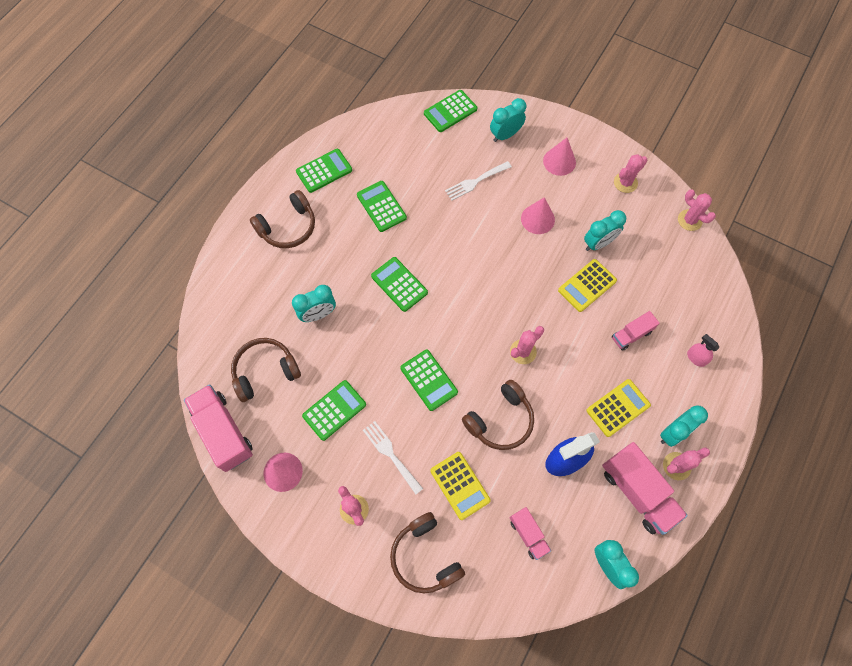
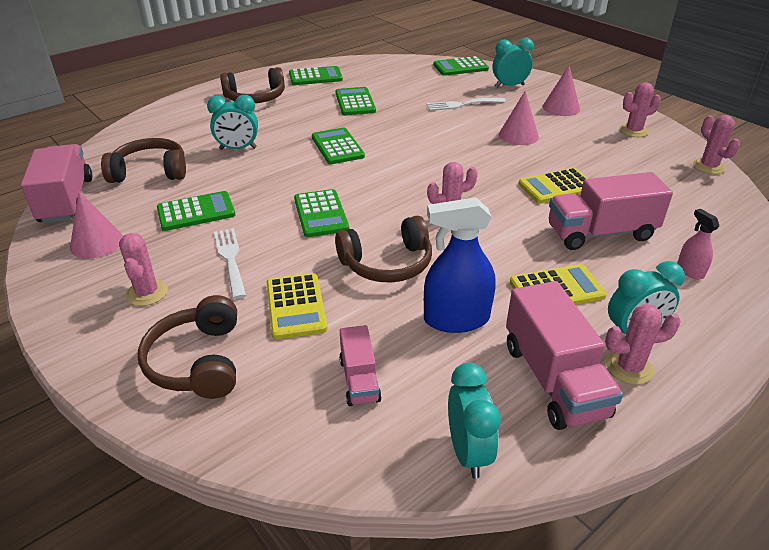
camera: 20 degrees right, 30 degrees down
(598, 243) = (584, 162): turquoise clock -> none
(631, 335) = (600, 233): pink truck -> pink truck, size x1.81

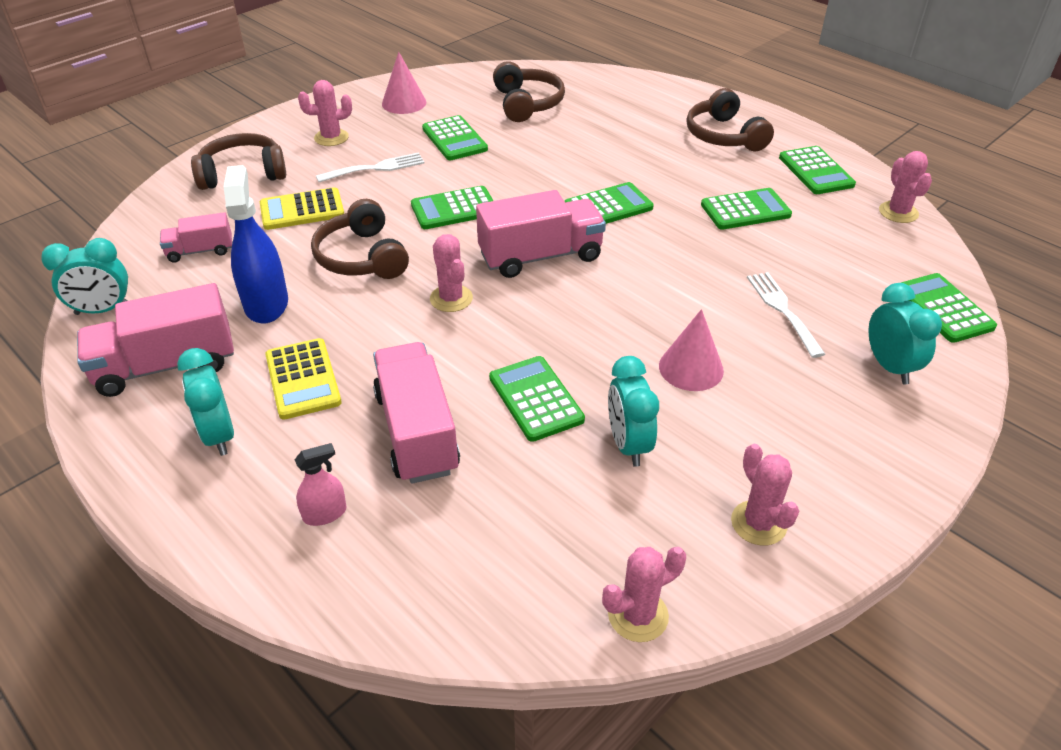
camera: 85 degrees right, 5 degrees up
(66, 201) = (469, 76): pink truck -> pink truck (540, 256)
(238, 149) = (586, 143): turquoise clock -> turquoise clock (628, 444)
(557, 187) = (535, 399): yellow calculator -> green calculator
(561, 108) = (822, 429): pink cone -> none
(629, 367) = (166, 423): pink cactus -> pink cactus (898, 212)

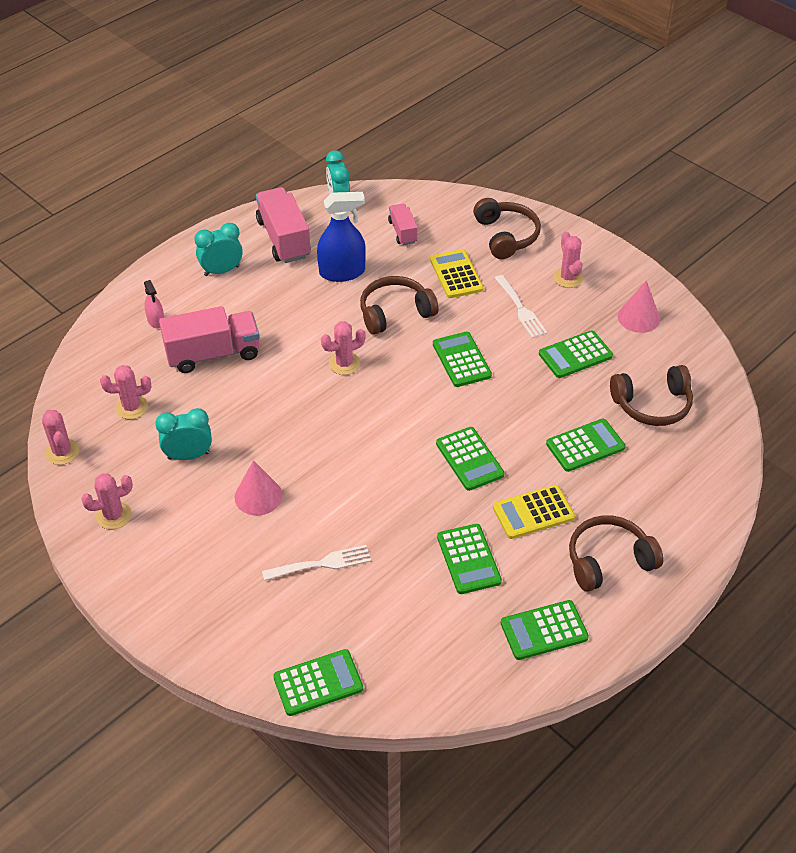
camera: 90 degrees right, 5 degrees up
(303, 379) = (266, 299): yellow calculator -> yellow calculator (533, 512)
(535, 399) = (236, 410): green calculator -> green calculator (585, 446)
(540, 256) = (396, 413): pink truck -> none
(889, 366) = (248, 623): turquoise clock -> none
(898, 212) = (470, 687): pink cactus -> pink cactus (132, 407)

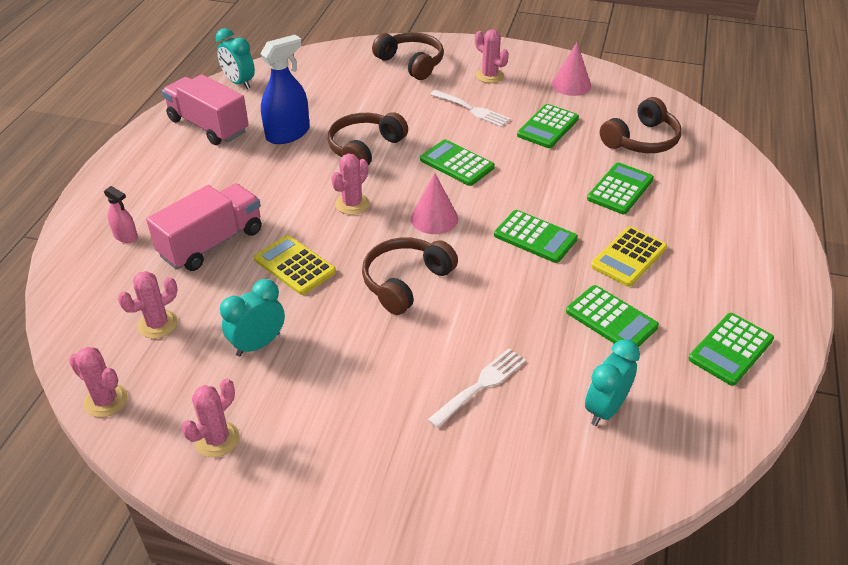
camera: 30 degrees left, 5 degrees down
(222, 271) = (165, 171): turquoise clock -> turquoise clock (605, 409)
(258, 496) = (363, 351): pink cone -> pink cone (434, 218)
(318, 683) = (577, 502): green calculator -> none
(402, 232) = (318, 87): pink truck -> none
(456, 274) = (394, 103): yellow calculator -> yellow calculator (294, 266)
(608, 560) = (724, 268): brown headphones -> brown headphones (405, 282)

